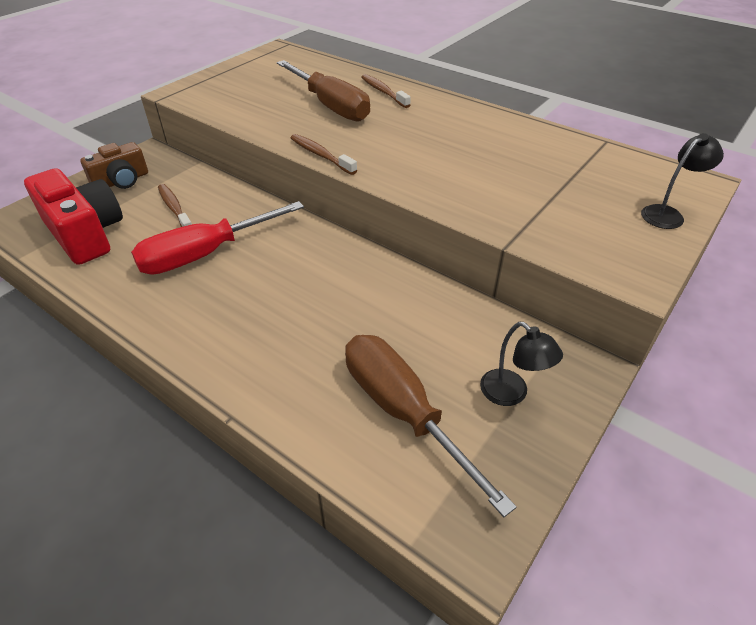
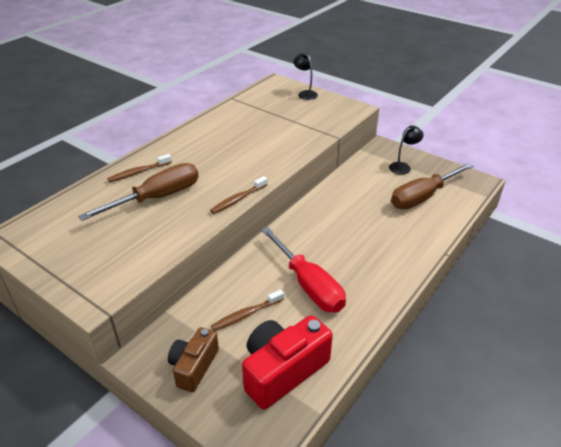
camera: 90 degrees left, 5 degrees down
(121, 181) = (194, 366): brown camera -> brown camera turned 120 degrees counterclockwise

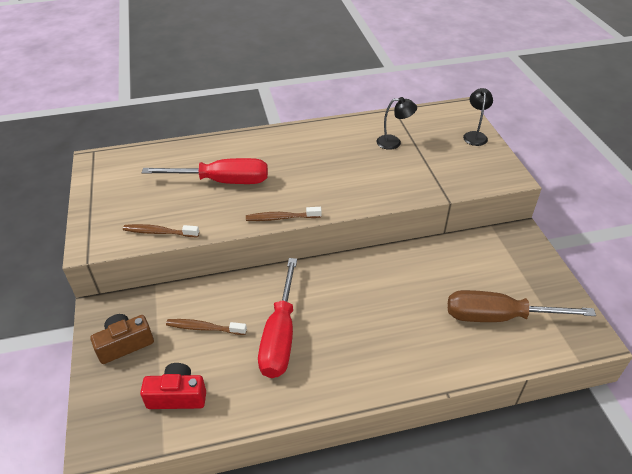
camera: 40 degrees right, 5 degrees up
(138, 172) = (234, 150): brown toothbrush -> brown toothbrush (159, 232)
(158, 197) = (223, 181): brown screwdriver -> red screwdriver
(283, 370) = (177, 396): red camera -> red camera, size x0.63
(403, 166) = (517, 270): black lamp -> black lamp (394, 142)

